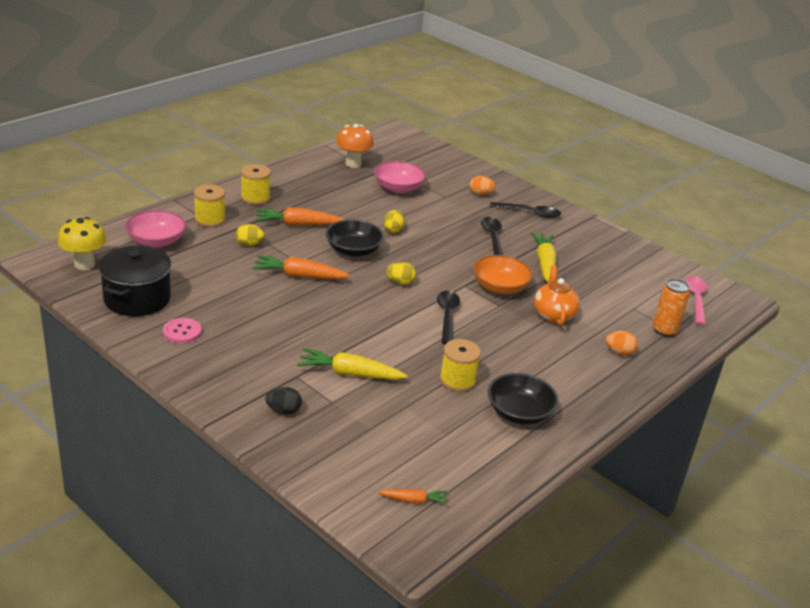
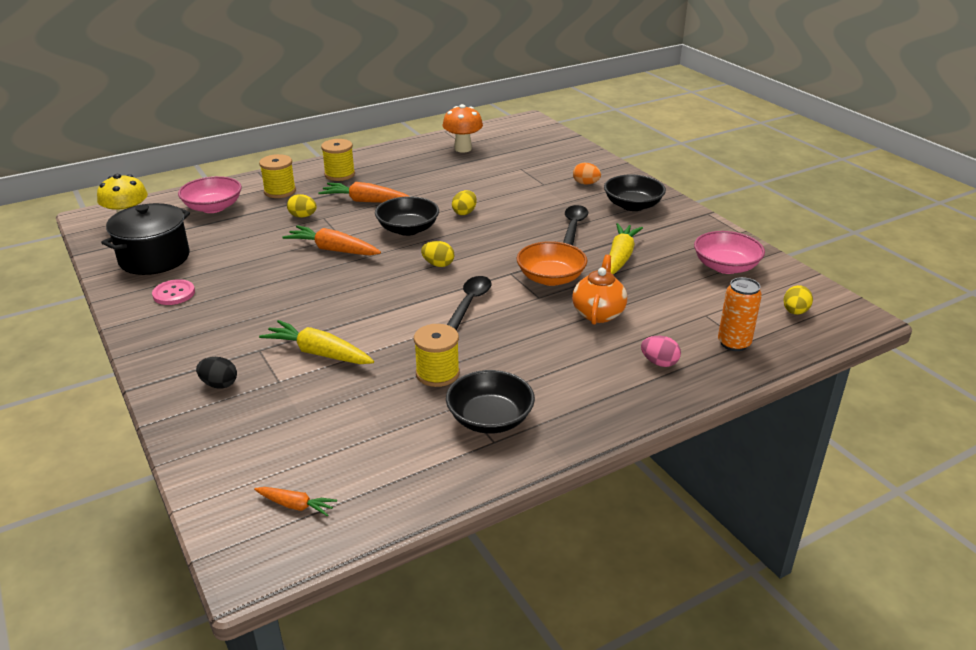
camera: 20 degrees right, 0 degrees up
(398, 188) = (496, 173): pink bowl -> pink bowl (725, 267)
(530, 213) = (632, 205): black spoon -> black bowl
(619, 352) = (659, 363): orange egg -> pink egg
(696, 299) = (795, 312): pink spoon -> yellow egg

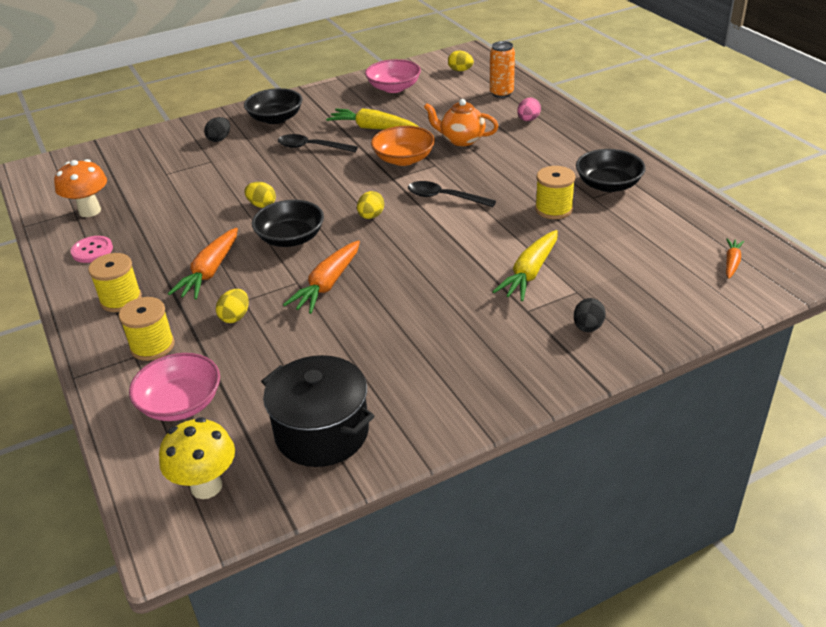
camera: 85 degrees left, 5 degrees up
(174, 294) = (415, 395): pink button -> pink button (92, 250)
(586, 183) = (219, 139): orange egg -> black egg

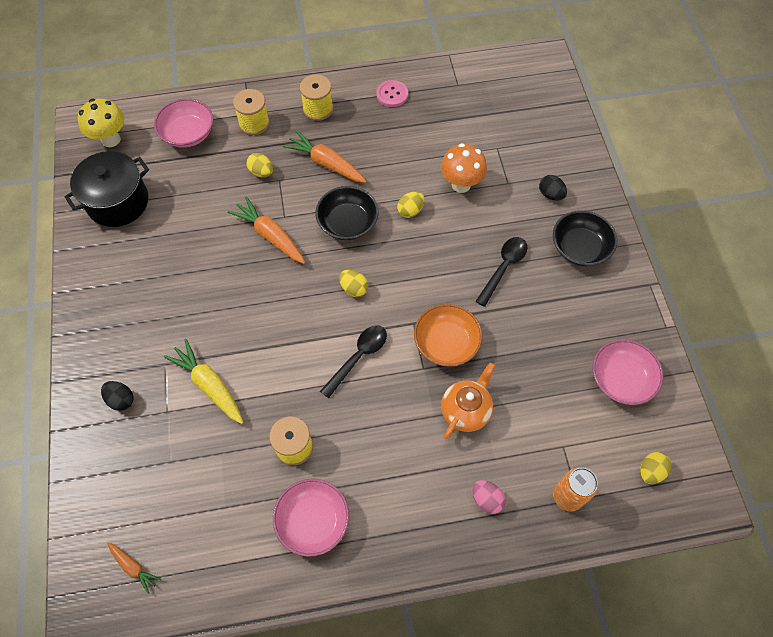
camera: 105 degrees right, 25 degrees up
(90, 211) = (454, 94): orange mushroom -> orange mushroom (461, 184)
(372, 128) = (526, 331): yellow carrot -> none
(608, 185) = (313, 521): black bowl -> pink bowl

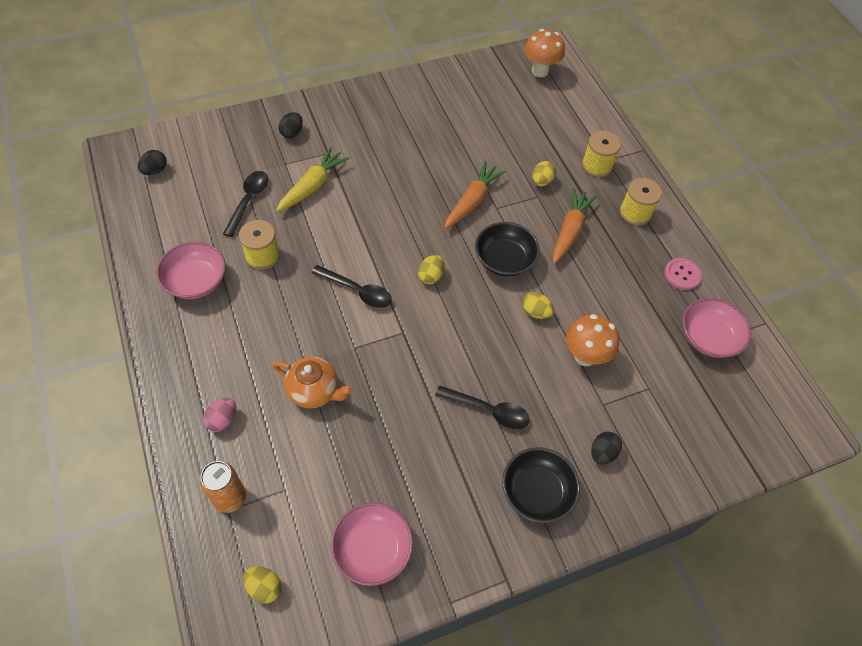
camera: 75 degrees right, 5 degrees down
(111, 139) = (540, 71): yellow mushroom -> orange mushroom
(118, 202) = (477, 90): black pot -> none
(133, 567) = (155, 170): orange carrot -> black egg
(188, 134) = (566, 120): pink bowl -> pink bowl (708, 337)
(212, 456) = (248, 201): none -> black spoon
(446, 343) = (386, 365): orange bowl -> none

